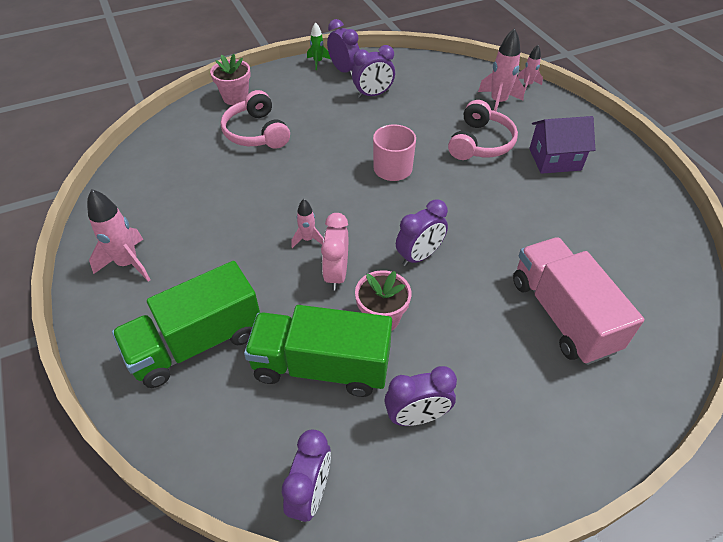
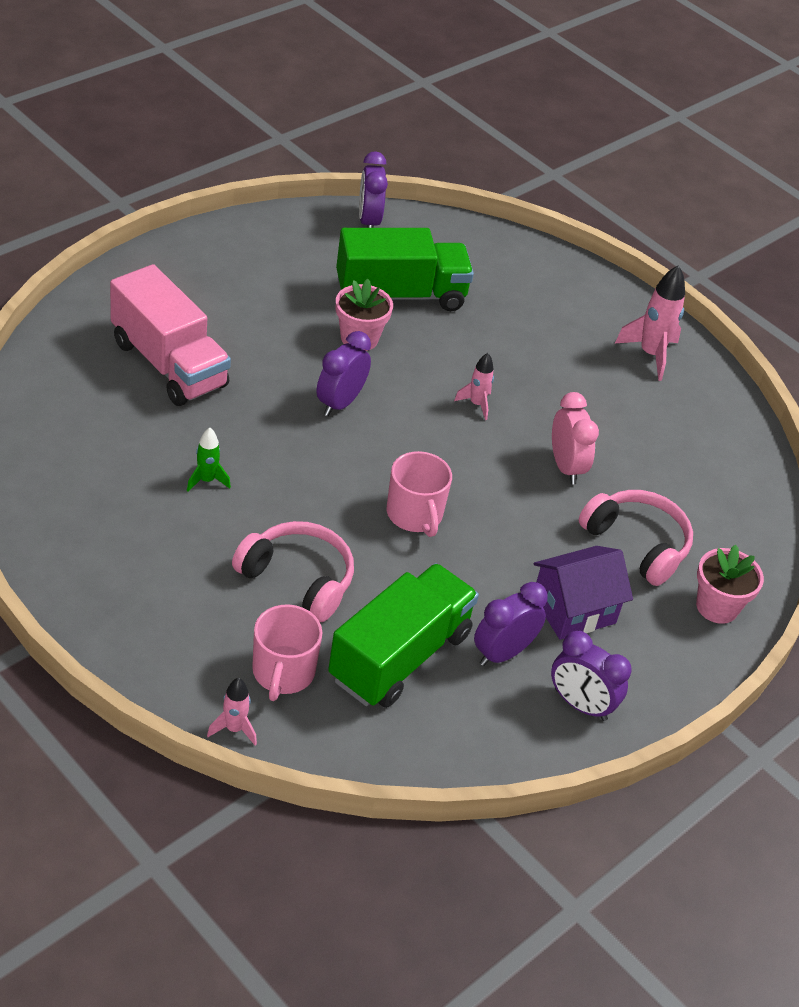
camera: 155 degrees right, 5 degrees down
(197, 343) = (525, 298): green truck -> green truck (400, 656)
(318, 62) = (638, 719): green rocket -> green rocket (207, 480)
(336, 274) = (425, 372): pink clock -> pink clock (566, 467)
(417, 416) = (300, 271): purple clock -> none
(480, 143) = (298, 579): pink headphones -> pink headphones turned 120 degrees clockwise
(498, 102) = (283, 672): pink rocket -> pink mug
(555, 159) = (179, 566): purple house -> purple house (573, 610)

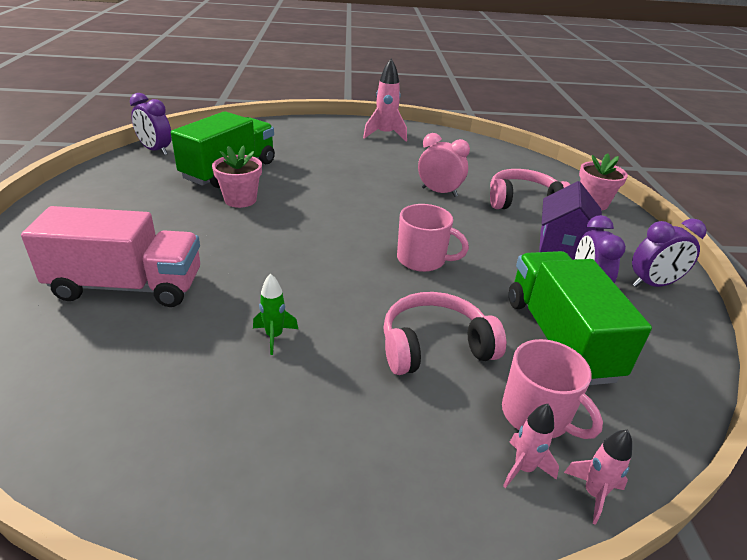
camera: 45 degrees left, 10 degrees down
(340, 403) = (284, 235): purple clock -> none
(476, 404) = (354, 192): pink rocket -> pink rocket (523, 468)

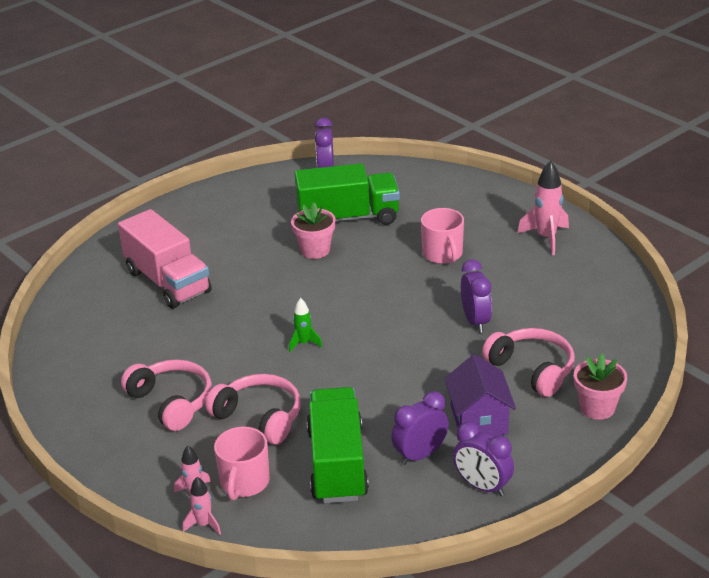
camera: 55 degrees right, 0 degrees up
(274, 336) = (192, 356): green rocket -> green rocket (304, 343)
(330, 394) = (172, 402): none -> pink headphones
(422, 259) = (353, 365): pink mug -> pink mug (443, 254)
(439, 192) = (475, 321): pink clock -> purple clock
(559, 338) = (337, 464): green truck -> green truck turned 45 degrees counterclockwise
(562, 246) = (479, 420): purple house -> purple house turned 75 degrees counterclockwise

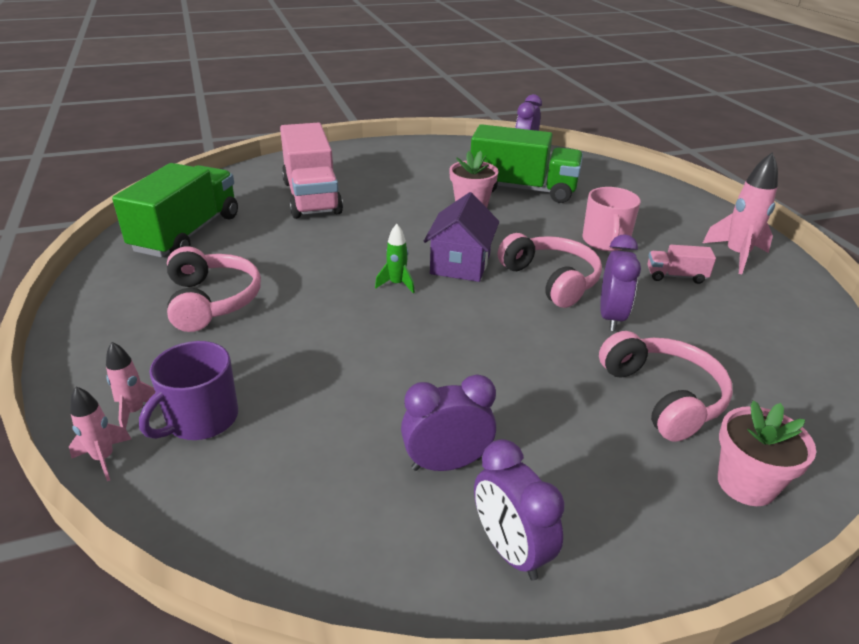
camera: 20 degrees right, 0 degrees up
(244, 482) = (201, 419): pink mug -> purple mug
(259, 417) = (286, 346): pink headphones -> pink headphones (551, 280)
(337, 464) = (330, 436): green truck -> green truck (187, 233)
(479, 420) = (556, 441): purple house -> purple house (460, 264)
(508, 271) = (676, 276): none -> pink truck

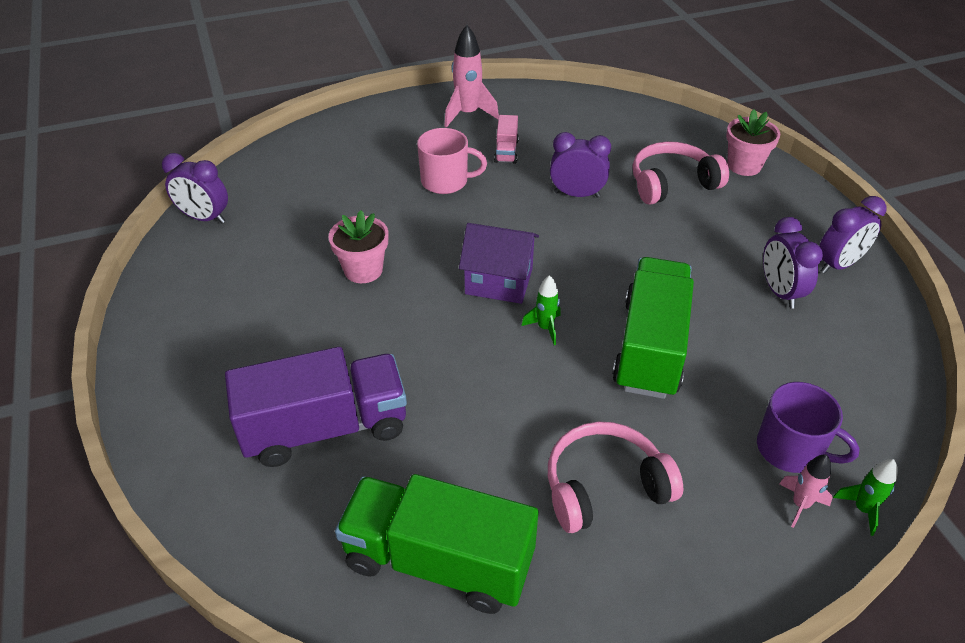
camera: 90 degrees left, 10 degrees up
(104, 458) = (862, 509): pink rocket -> green rocket
(311, 197) = (325, 428): pink truck -> purple truck
(522, 189) = (319, 227): green truck -> green truck (650, 347)
(551, 280) = (522, 222): pink headphones -> none

